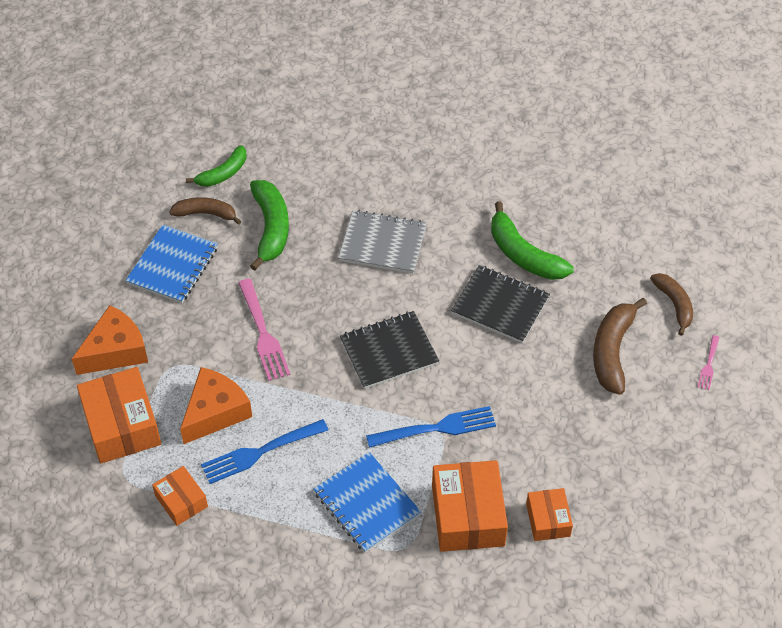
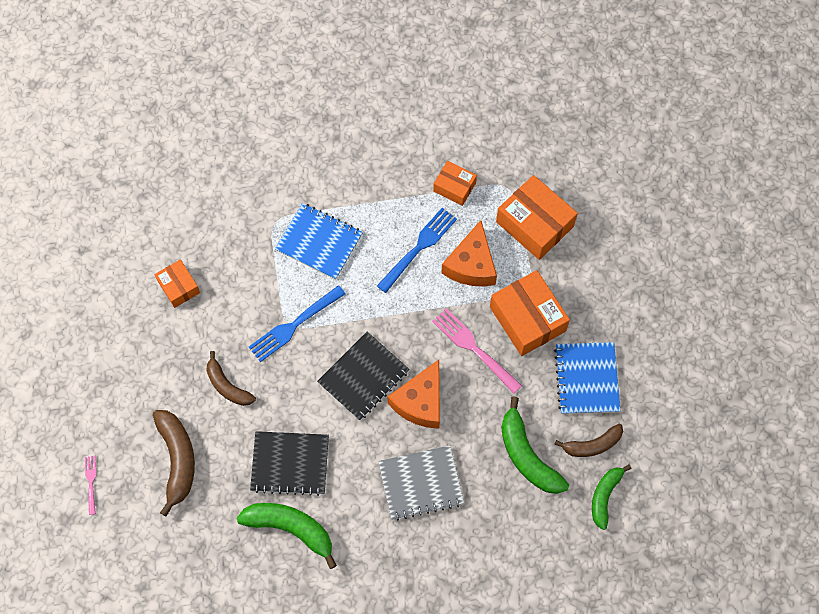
camera: 155 degrees right, 15 degrees up
(115, 351) = (581, 281): orange cheese -> orange cheese (420, 402)
(467, 515) = (240, 265): orange box -> orange box (527, 319)
(674, 304) = (137, 533): brown banana -> brown banana (227, 386)

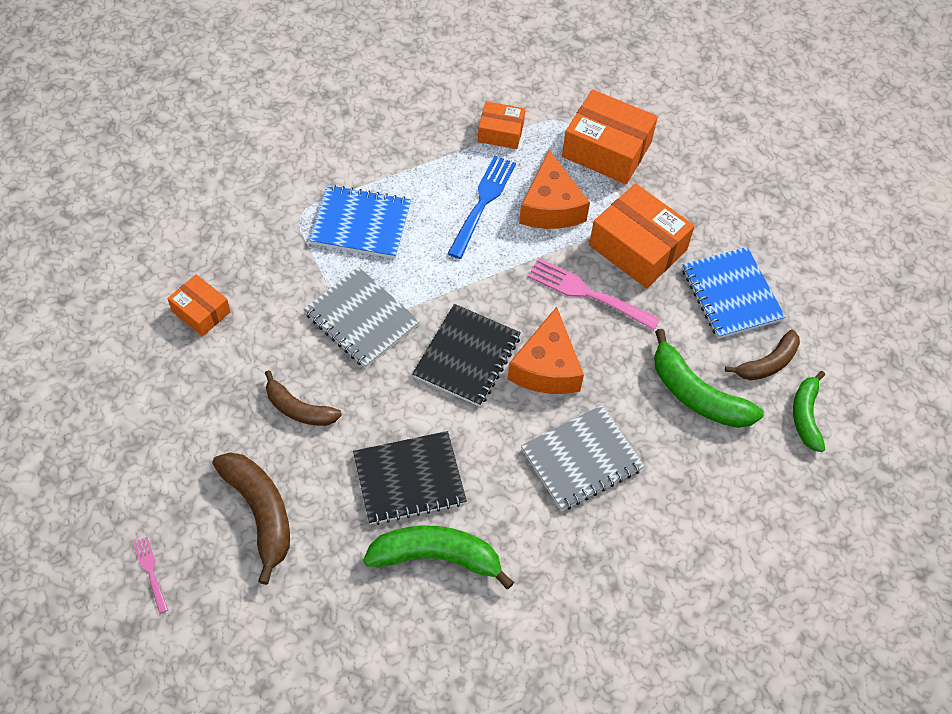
camera: 20 degrees left, 10 degrees down
(295, 324) = (361, 319): blue fork -> grey notebook

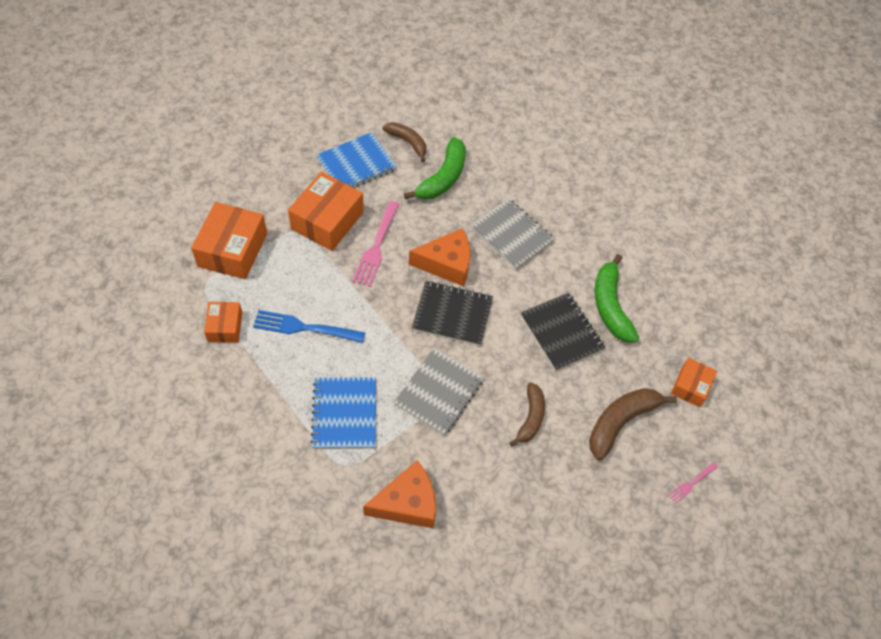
camera: 105 degrees left, 0 degrees up
(201, 312) = (465, 518): orange box -> orange box (690, 386)
(551, 206) = (299, 280): orange cheese -> orange cheese (407, 503)
(806, 416) = (442, 122): green banana -> none

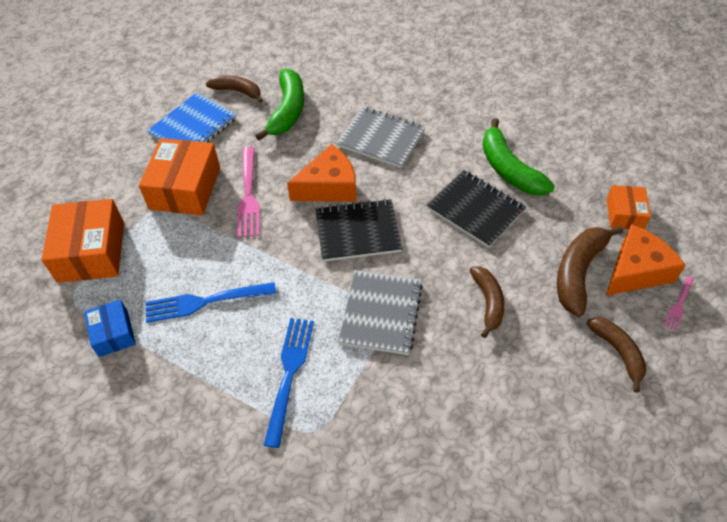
camera: 15 degrees left, 5 degrees down
(225, 327) = (113, 334): orange box -> blue box
(344, 414) = (289, 375): blue notebook -> blue fork
(407, 503) = (403, 444): orange cheese -> orange cheese (636, 271)
(616, 502) = (618, 352): none -> brown banana

